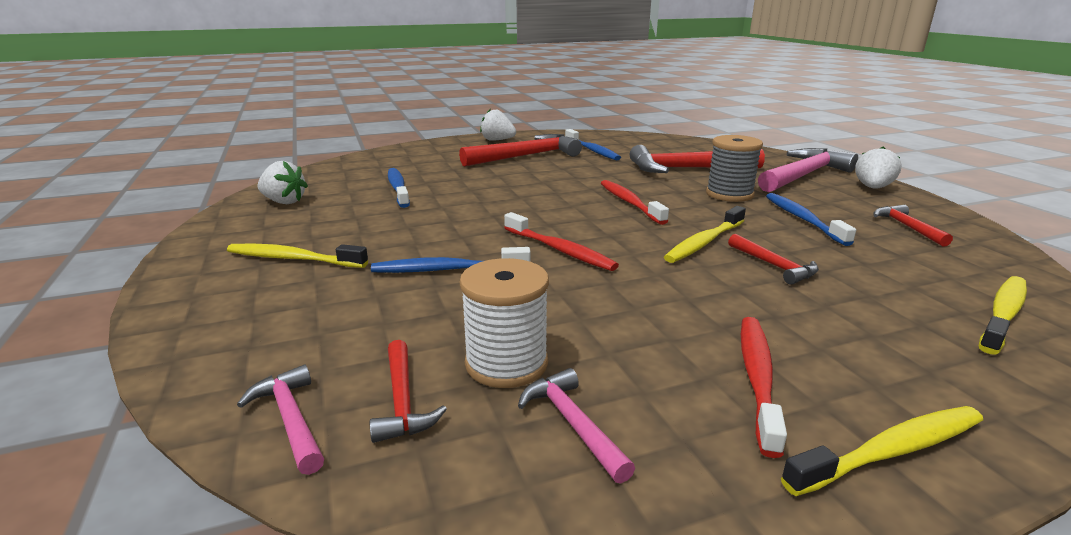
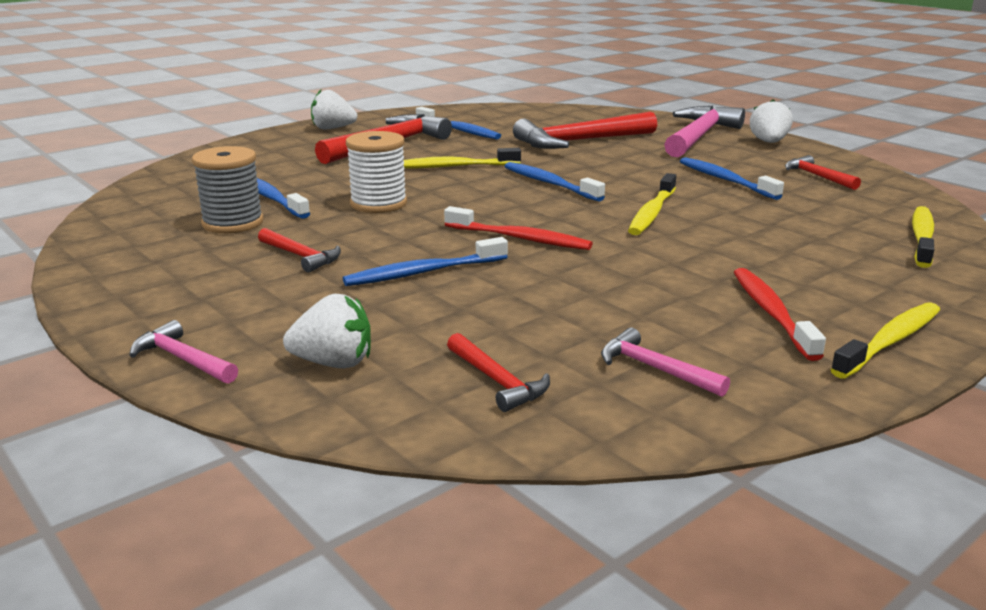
camera: 20 degrees left, 0 degrees up
(284, 202) = (142, 230): white strawberry -> white strawberry (334, 363)
(291, 419) = (411, 412): pink hammer -> pink hammer (183, 359)
(293, 259) = (237, 287): yellow toothbrush -> yellow toothbrush (454, 166)
(506, 363) = (560, 338): white spool -> white spool (378, 204)
(629, 203) = (549, 183): red toothbrush -> blue toothbrush
(729, 194) = (641, 163): grey spool -> grey spool (233, 223)
(773, 265) = (727, 225): red hammer -> red hammer (300, 256)

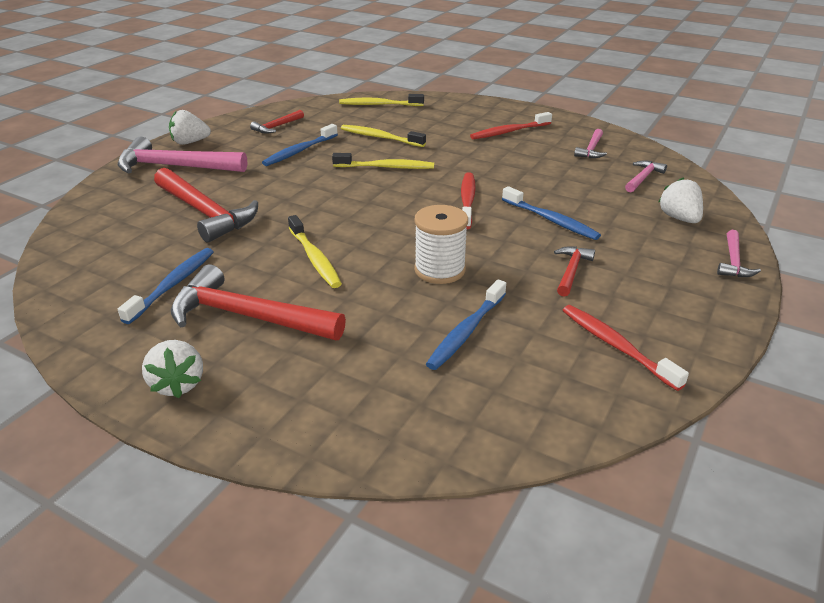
camera: 110 degrees left, 10 degrees up
(162, 245) = (616, 346): none -> red toothbrush
(233, 223) = (541, 328): grey spool -> none
(497, 381) = (643, 178): red hammer -> pink hammer
(549, 183) = (342, 208): blue toothbrush -> none
(889, 341) = (514, 112): yellow toothbrush -> yellow toothbrush (380, 137)

